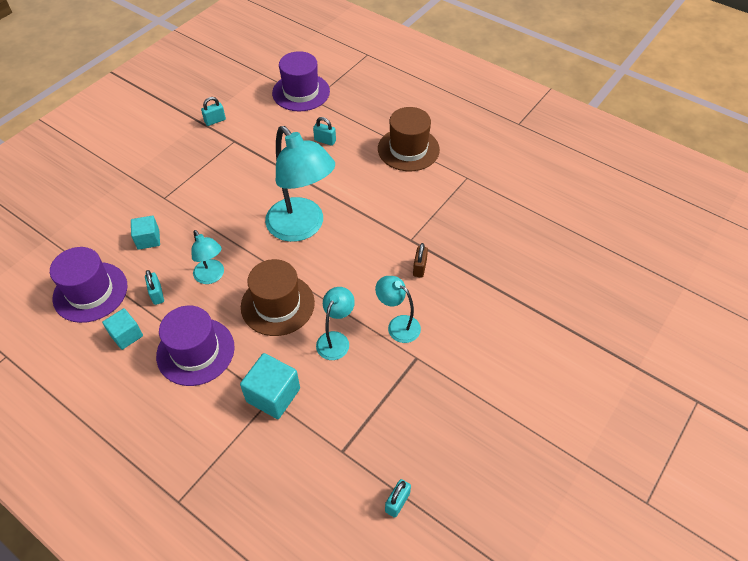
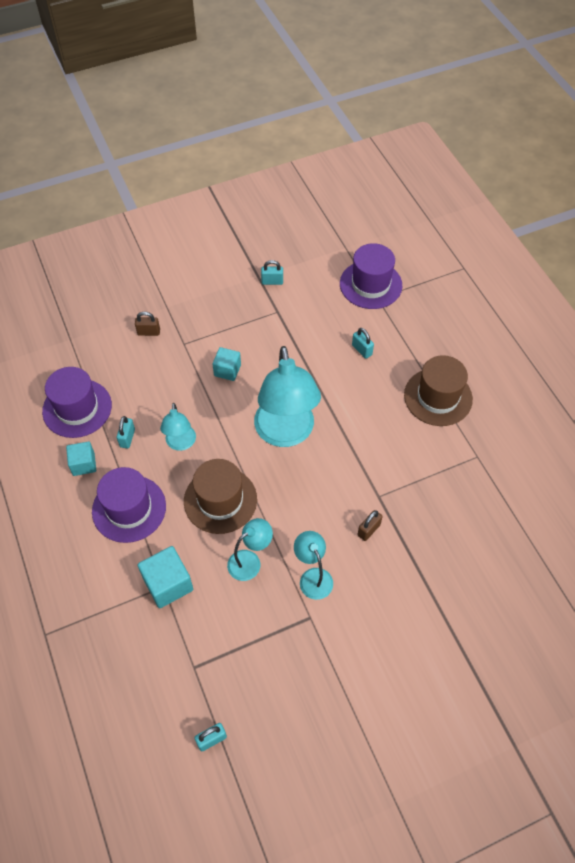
camera: 30 degrees right, 5 degrees up
(124, 202) = (149, 332): none -> brown padlock
(148, 239) = (148, 380): turquoise cube -> turquoise cube (227, 370)

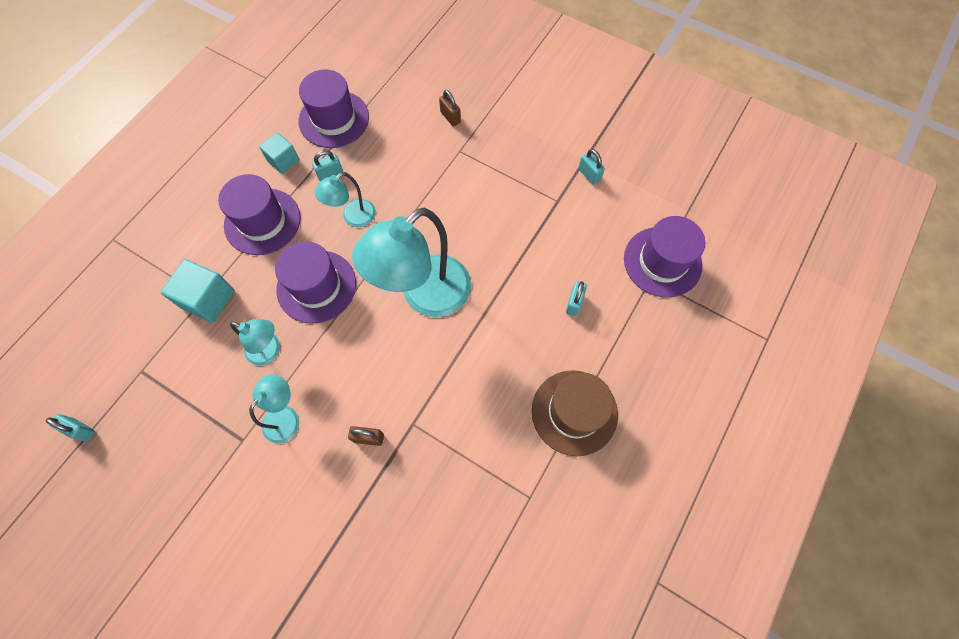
camera: 55 degrees right, 10 degrees up
(220, 500) = (316, 286): brown hat -> purple hat
(227, 370) = (458, 203): turquoise cube -> none

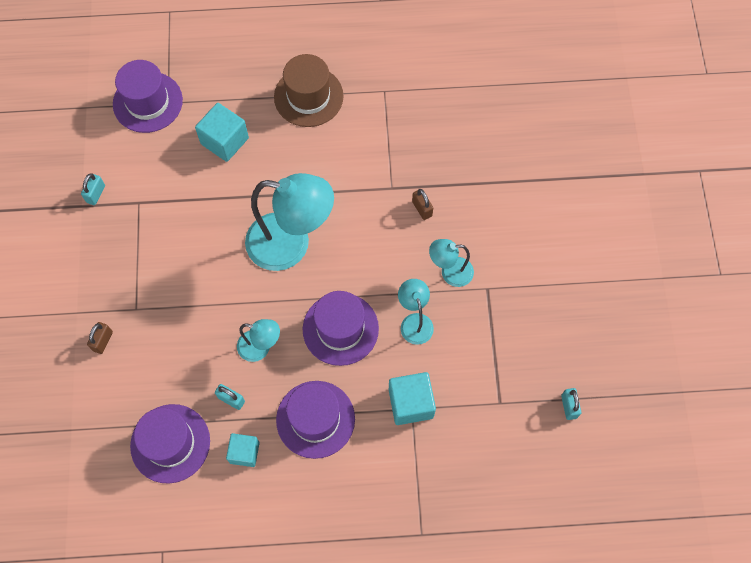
camera: 125 degrees left, 0 degrees up
(574, 303) = (225, 141): turquoise padlock -> turquoise cube

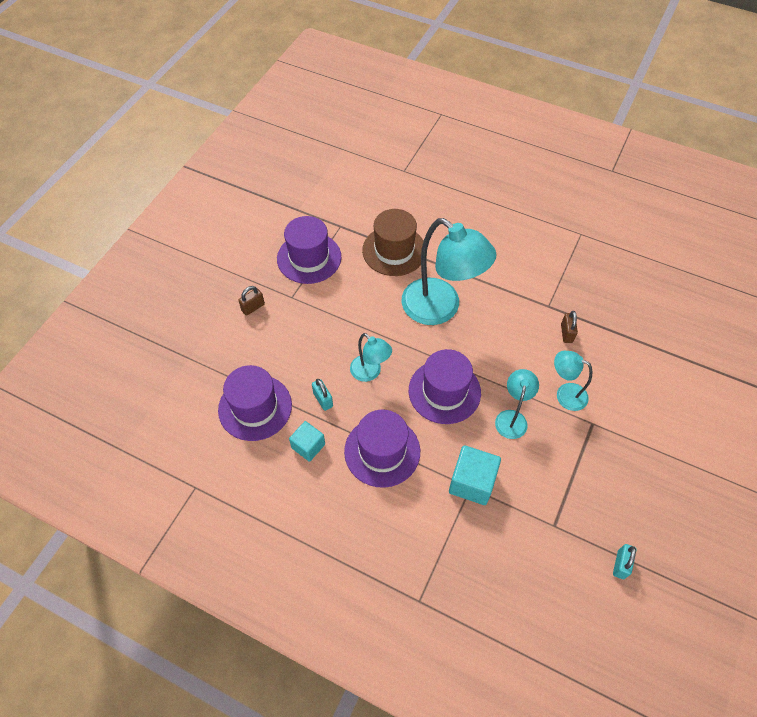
camera: 30 degrees right, 10 degrees down
(96, 194) = (313, 206): turquoise padlock -> none
(148, 102) = (389, 164): purple hat -> purple hat (309, 258)
(225, 141) = (431, 213): turquoise cube -> none
(308, 96) = (516, 212): brown hat -> brown hat (394, 250)

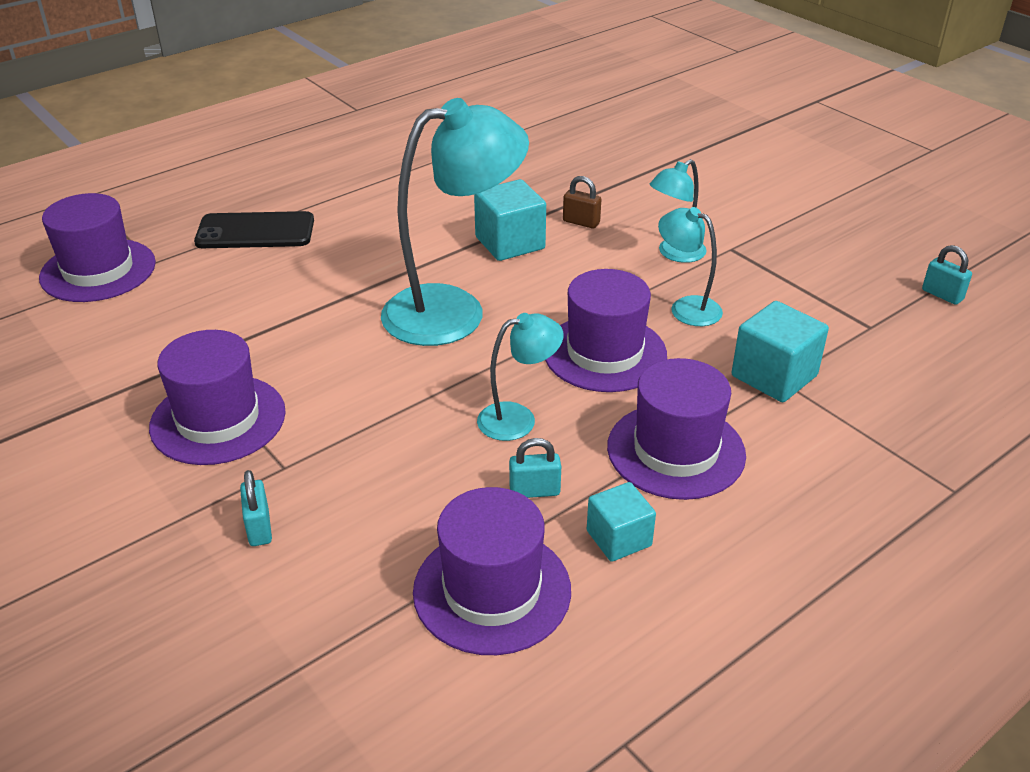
camera: 65 degrees left, 20 degrees down
(253, 307) = (259, 528): brown padlock -> turquoise padlock
(385, 155) = (98, 270): none -> purple hat
(394, 250) = (301, 321): brown hat -> none
(455, 194) = (255, 231): none -> black phone
(520, 307) = (510, 243): none -> turquoise cube

